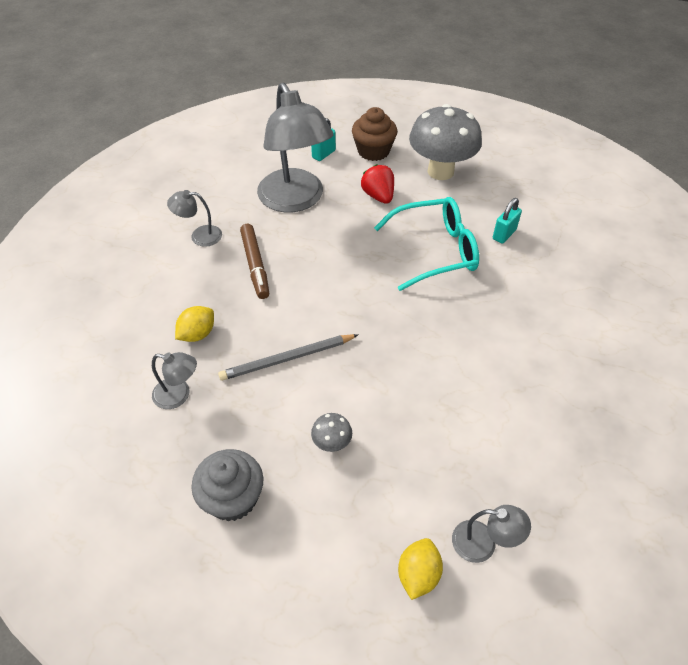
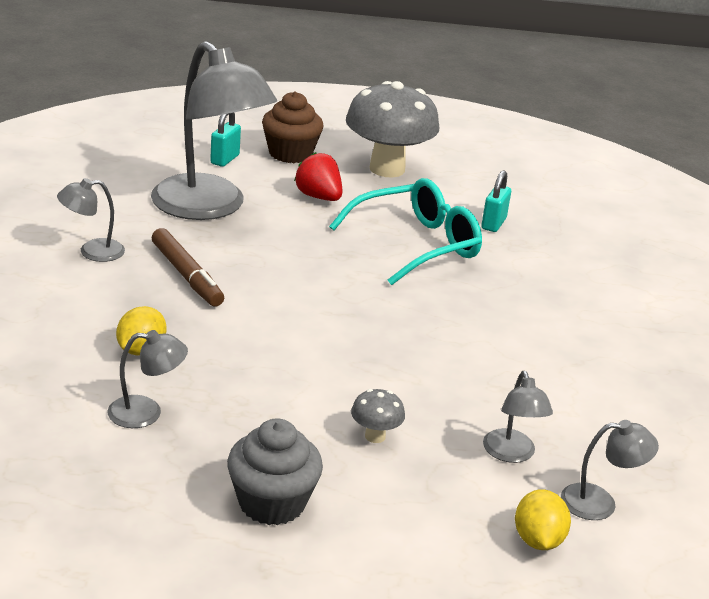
camera: 20 degrees left, 20 degrees down
(287, 359) = (277, 363): grey pencil -> none
(430, 479) = (511, 454): none -> grey lamp

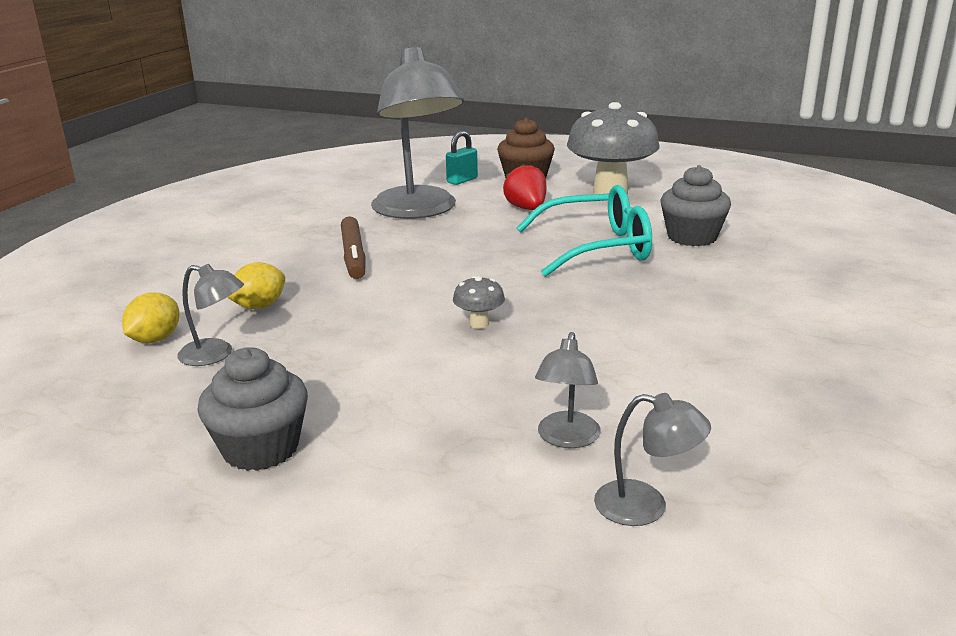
camera: 25 degrees right, 5 degrees down
(92, 252) = (288, 234): grey lamp -> none
(375, 436) = (422, 402): grey mushroom -> grey mushroom (479, 324)
(493, 224) = (692, 237): turquoise padlock -> grey cupcake
(538, 540) = (534, 536): yellow lemon -> yellow lemon (155, 339)

